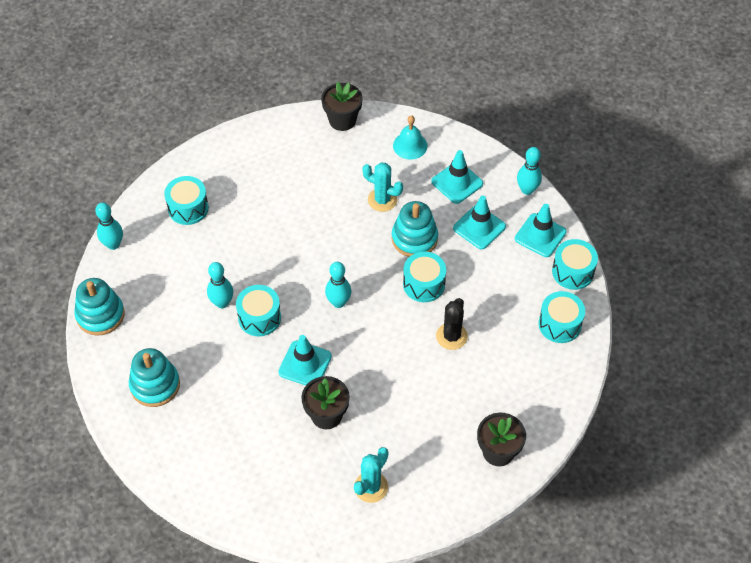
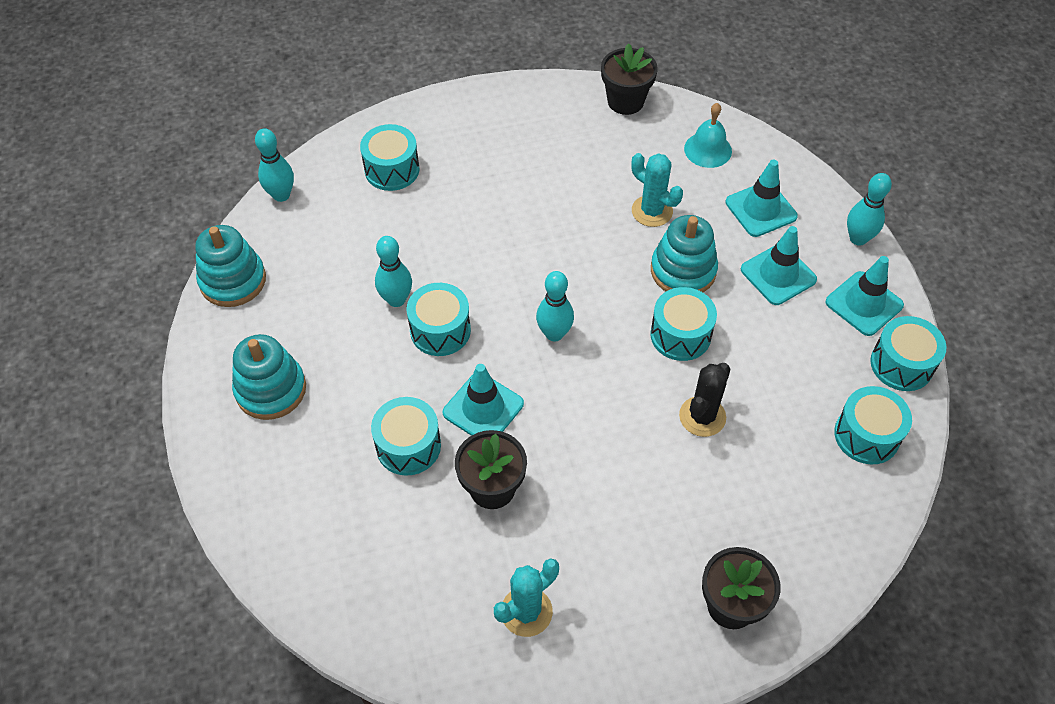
camera: 15 degrees right, 0 degrees up
(262, 401) = (408, 446): none -> turquoise drum

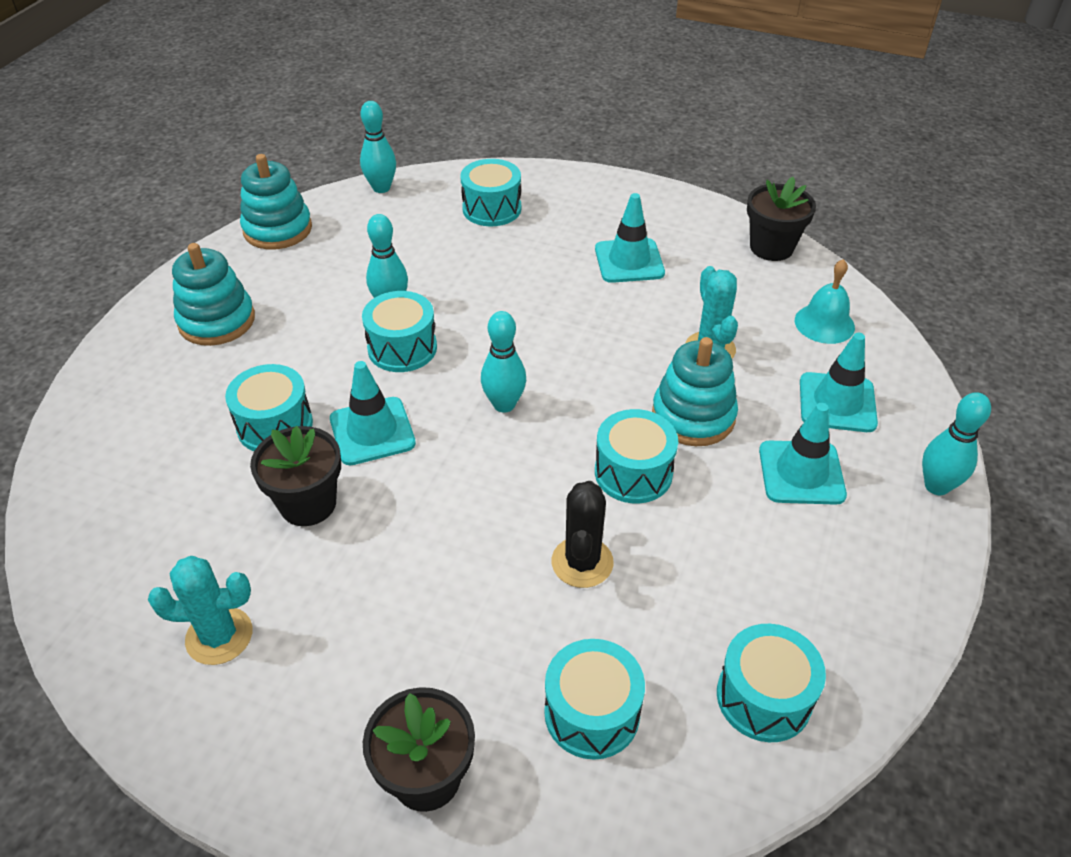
camera: 35 degrees right, 10 degrees down
(702, 416) = (582, 562): black cactus -> black cactus turned 60 degrees counterclockwise
(864, 304) = (885, 555): turquoise traffic cone -> turquoise traffic cone (629, 261)
(901, 364) = (880, 646): turquoise drum -> turquoise drum (592, 713)

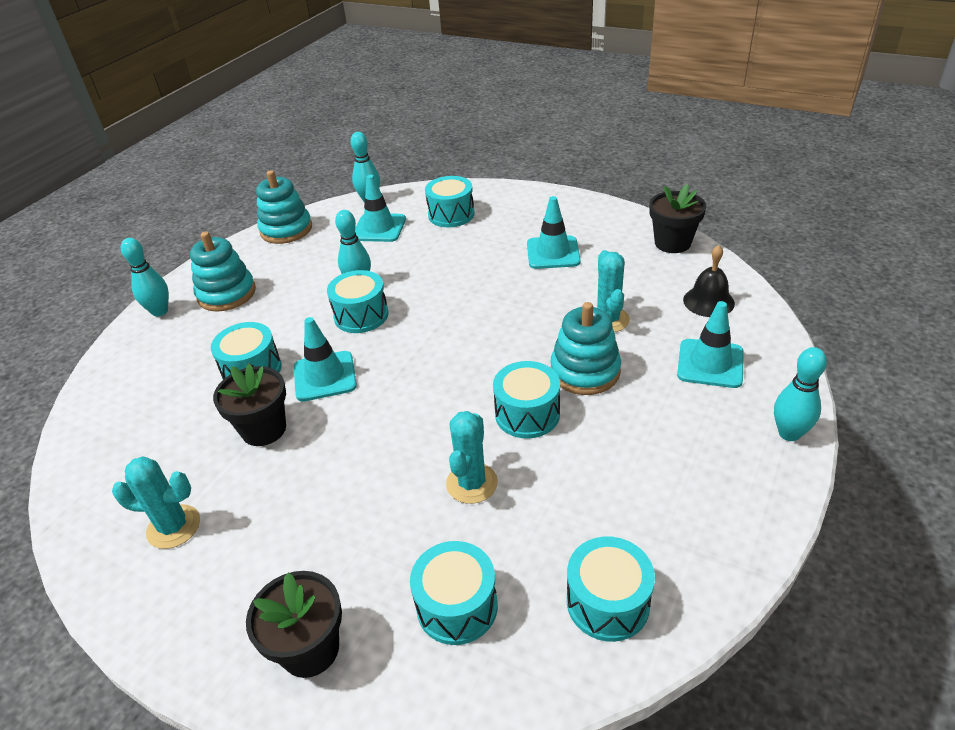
camera: 10 degrees right, 5 degrees down
(504, 404) = (432, 359): turquoise bowling pin -> turquoise bowling pin (160, 311)
(582, 562) = (472, 483): black cactus -> turquoise cactus
(801, 473) = (670, 419): turquoise traffic cone -> turquoise traffic cone (379, 228)
(824, 323) = (708, 301): turquoise bell -> black bell

